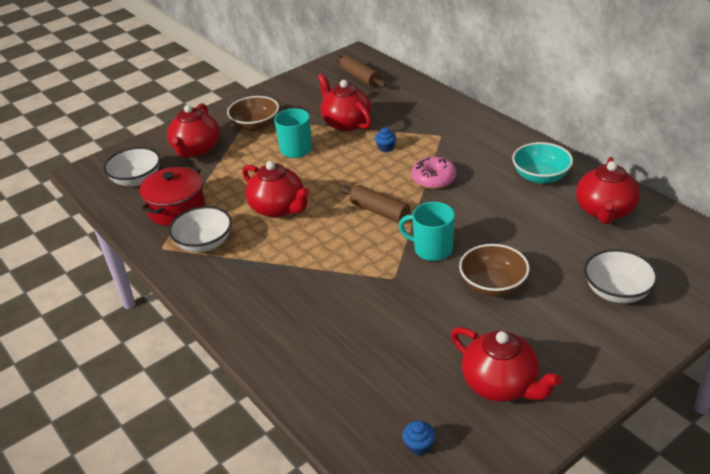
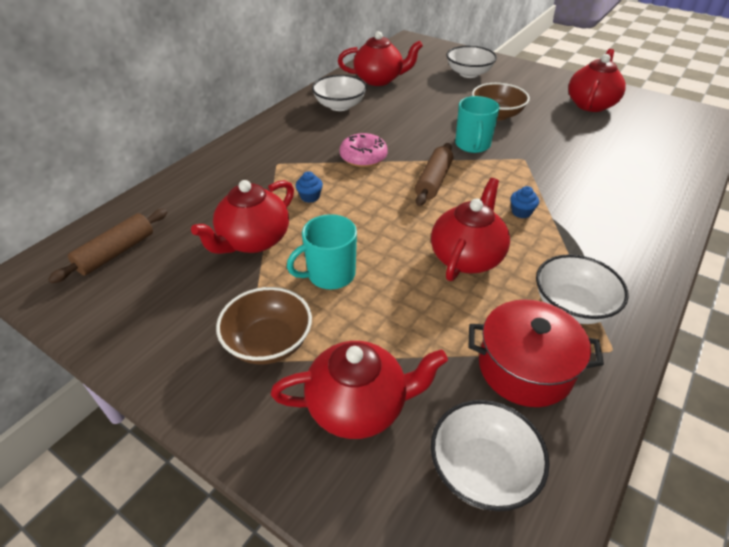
camera: 110 degrees left, 5 degrees up
(419, 445) = (672, 125): blue cupcake -> blue cupcake (521, 212)
(540, 176) = (340, 106): turquoise bowl -> white bowl

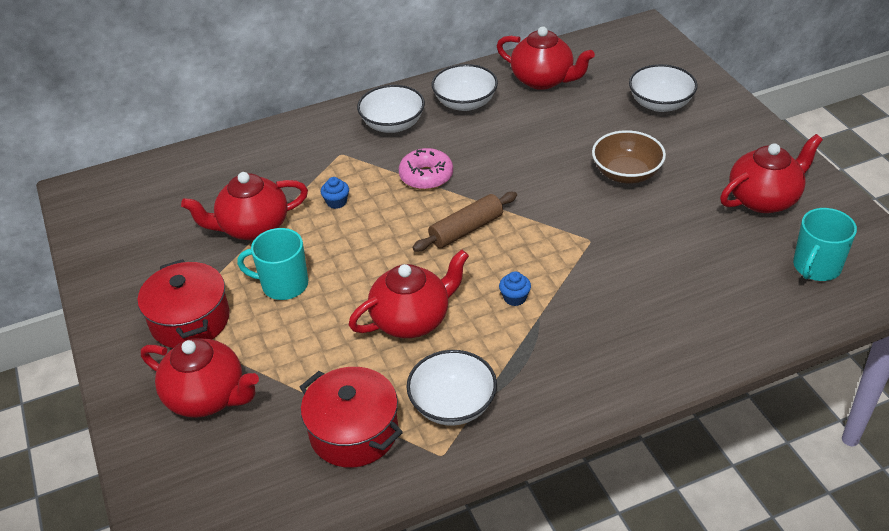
camera: 35 degrees right, 0 degrees up
(116, 252) = (146, 195): brown rolling pin -> none
(268, 342) = (190, 320): brown bowl -> red pot
(472, 145) = (553, 203): turquoise mug -> turquoise mug (816, 267)
(482, 470) = (245, 481): white bowl -> white bowl (393, 124)

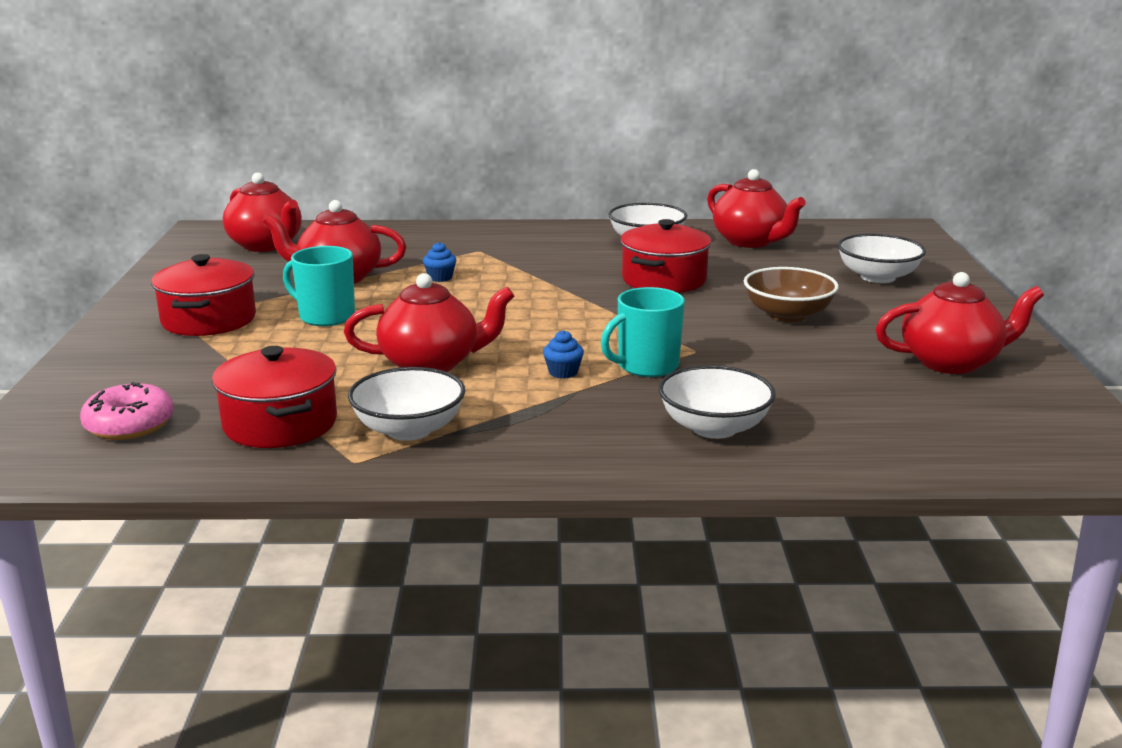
camera: 20 degrees right, 20 degrees down
(207, 397) = (164, 369): red teapot -> red teapot (266, 245)
(393, 124) = (553, 242): white bowl -> white bowl (714, 428)
(426, 176) = (553, 278): pink donut -> pink donut (129, 425)
(466, 230) = (558, 318): brown rolling pin -> none
(511, 153) = (664, 280): none -> red pot
(816, 267) = (978, 425): turquoise mug -> turquoise mug (646, 366)

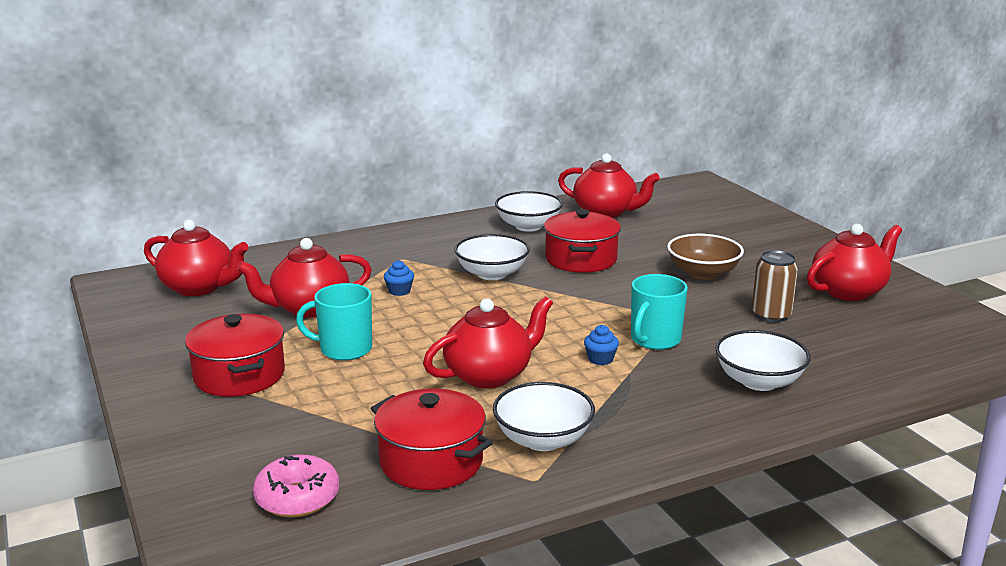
camera: 25 degrees left, 0 degrees up
(816, 368) = (771, 315): none -> brown can
(877, 277) = (727, 228): white bowl -> white bowl (492, 274)

